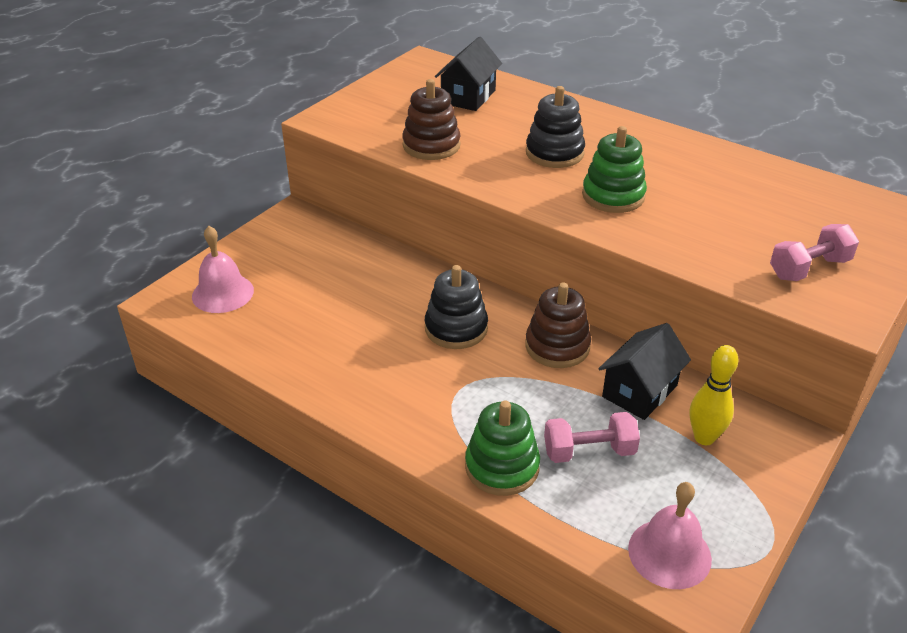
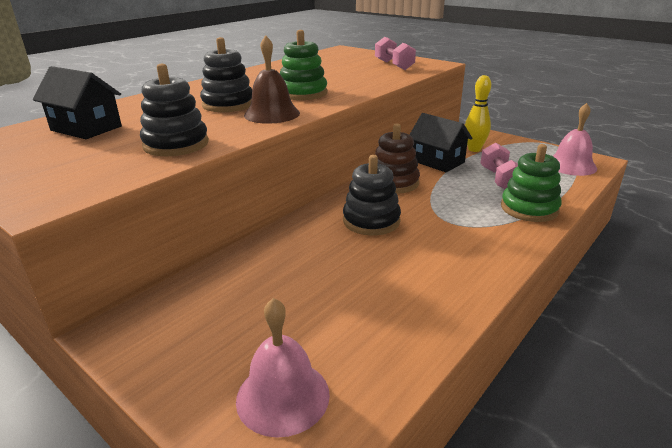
camera: 85 degrees left, 10 degrees down
(431, 145) = (176, 144): brown stacking toy -> black stacking toy
(526, 183) = (272, 114): none -> brown bell

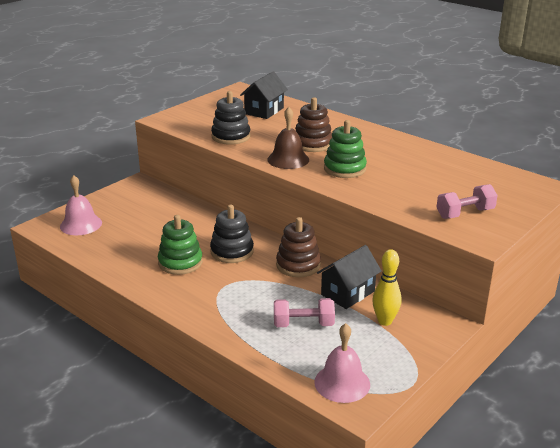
camera: 90 degrees right, 0 degrees up
(228, 104) = (312, 144): black stacking toy -> brown stacking toy
(529, 208) = (242, 329): green stacking toy -> green stacking toy (180, 262)

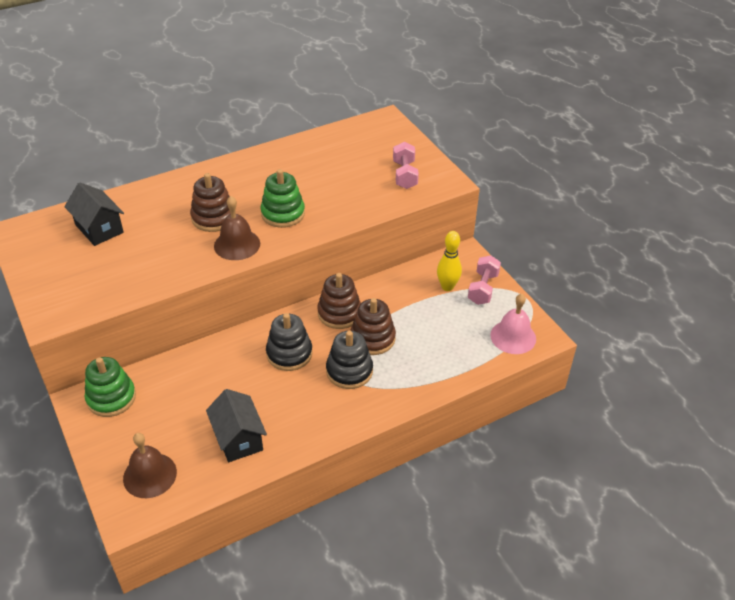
camera: 70 degrees left, 15 degrees up
(81, 224) = (150, 475): pink bell -> brown bell
(180, 262) = (287, 398): green stacking toy -> green stacking toy (111, 398)
(231, 136) = (149, 272): black stacking toy -> black stacking toy (349, 371)
(278, 290) = (372, 338): none -> brown stacking toy
(303, 324) = (430, 336): pink dumbbell -> pink dumbbell (483, 288)
(348, 293) = (399, 295): black house -> black house (238, 438)

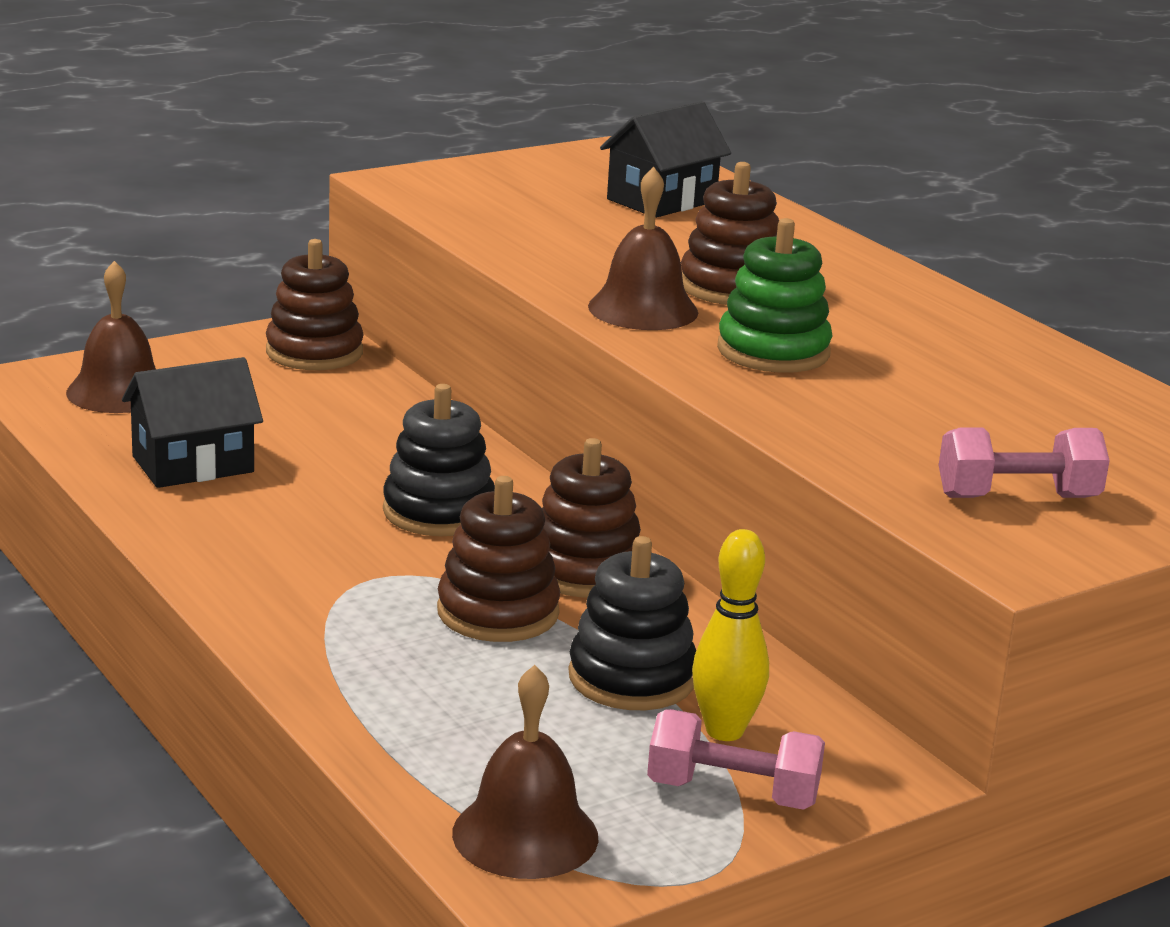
camera: 85 degrees right, 20 degrees down
(111, 398) = (314, 352): green stacking toy -> brown stacking toy
(349, 371) = (383, 581): black stacking toy -> black stacking toy (632, 678)
(513, 337) = (525, 835): pink bell -> brown bell

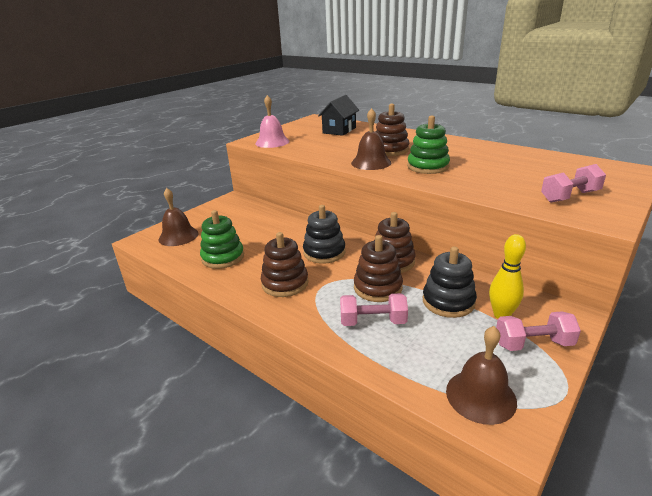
camera: 15 degrees left, 5 degrees up
(193, 464) = (223, 257): black house -> green stacking toy
(314, 352) = (239, 206): brown stacking toy -> brown stacking toy (285, 283)
(426, 669) = (373, 322): none -> pink dumbbell
(449, 197) = (272, 142): none -> pink bell

